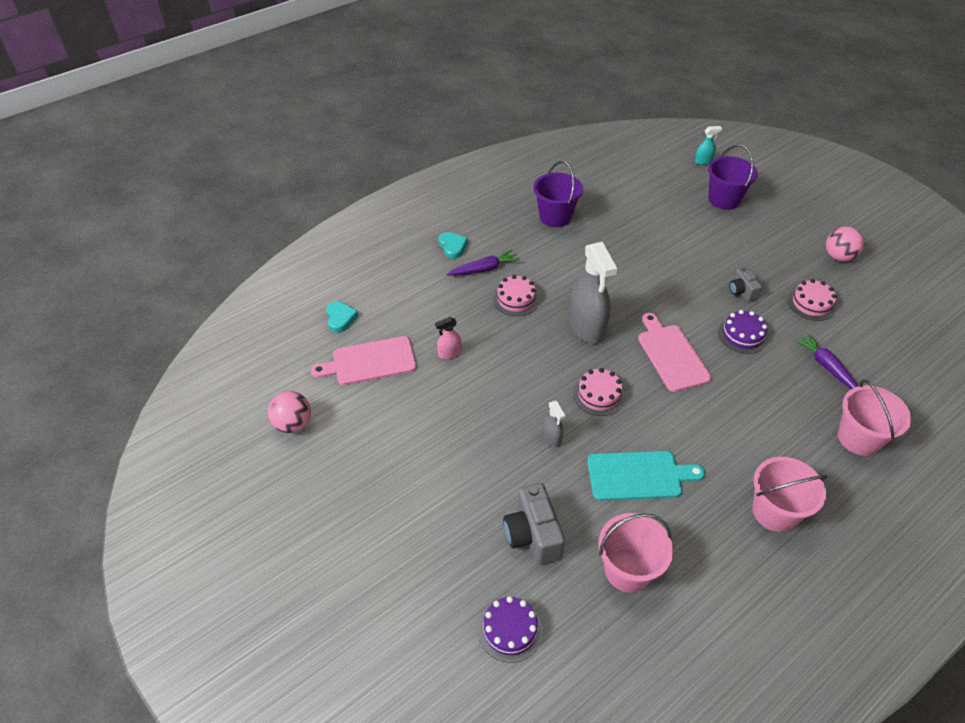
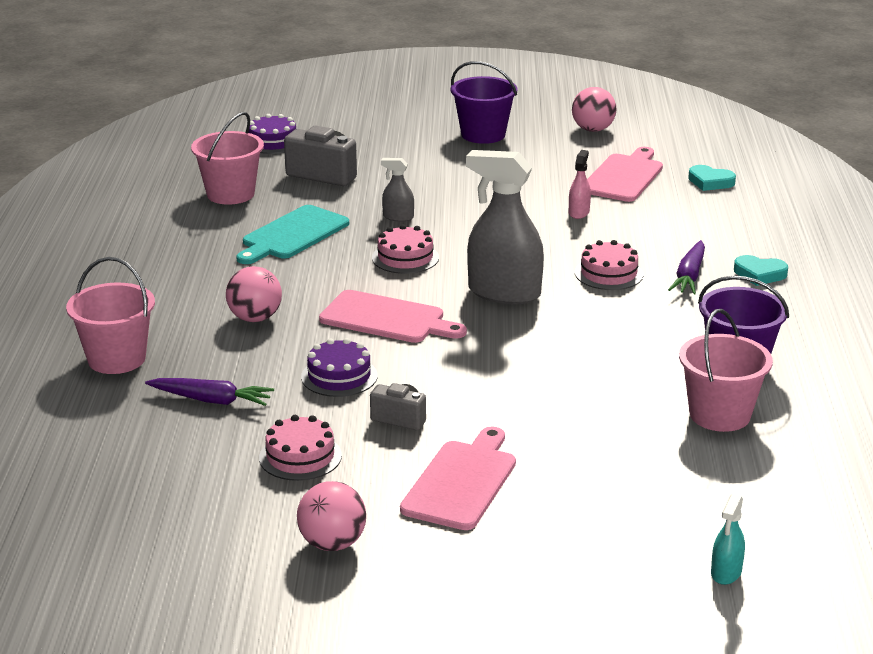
camera: 130 degrees right, 20 degrees down
(724, 199) = (596, 526): purple bucket -> purple bucket (483, 134)
(745, 411) = (255, 318): none -> pink ball
(752, 246) = (462, 482): none -> pink cutting board
(774, 512) = (149, 273): pink bucket -> pink bucket (719, 415)

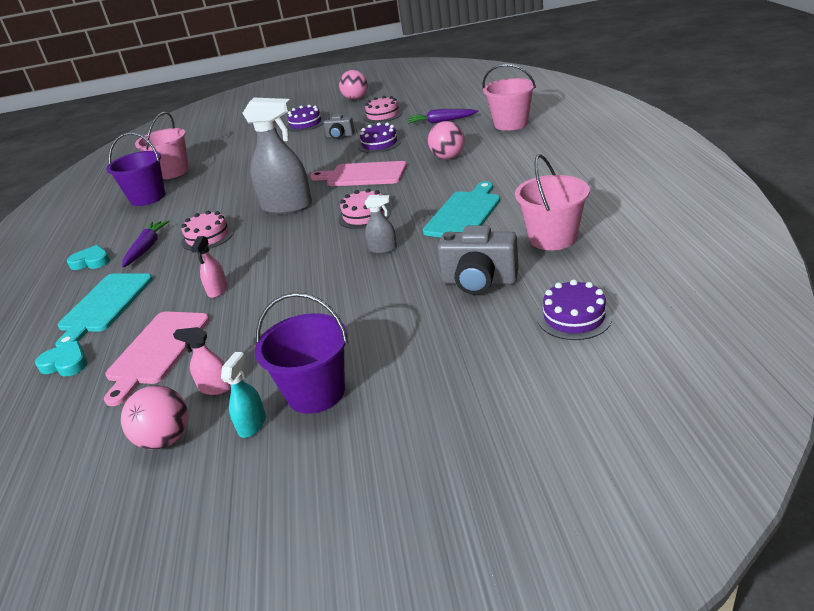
camera: 175 degrees right, 5 degrees up
(462, 482) = (305, 124): pink cutting board -> purple cake
(562, 148) = (216, 387): none -> pink spray bottle
(704, 221) = (104, 305): none -> turquoise cutting board
(726, 573) = (199, 124): turquoise spray bottle -> turquoise spray bottle (252, 424)

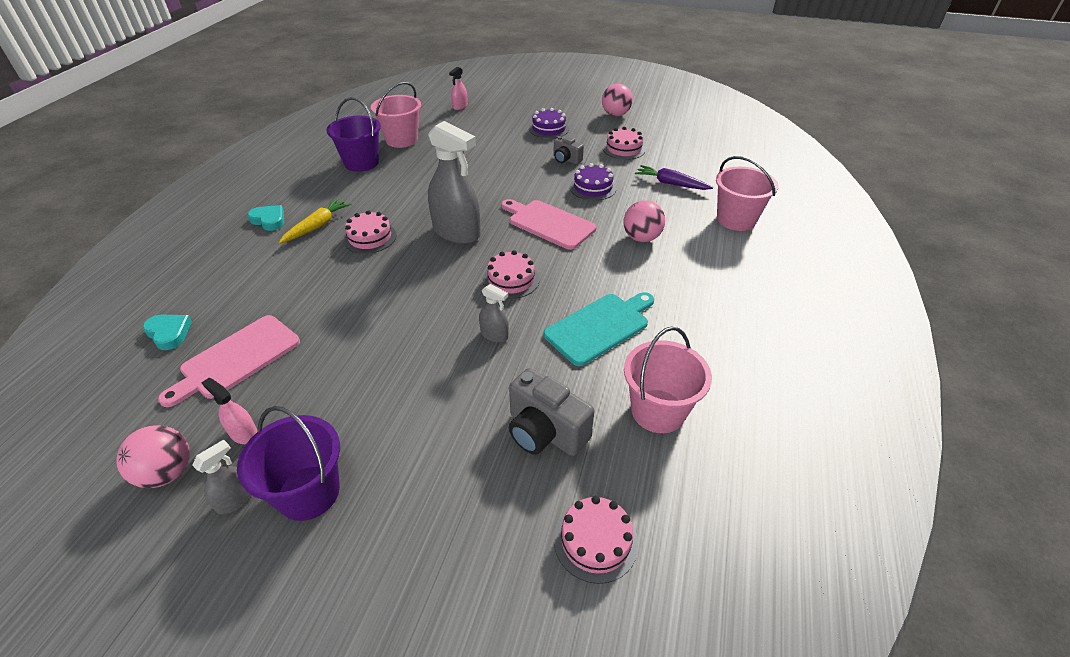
camera: 20 degrees right, 10 degrees up
(104, 305) = (241, 279): turquoise cutting board -> none
(147, 248) = (317, 226): purple carrot -> yellow carrot
(217, 290) = (330, 310): pink spray bottle -> pink spray bottle (460, 106)
(252, 424) = (236, 499): turquoise spray bottle -> grey spray bottle
(574, 317) = (595, 541): purple cake -> pink cake

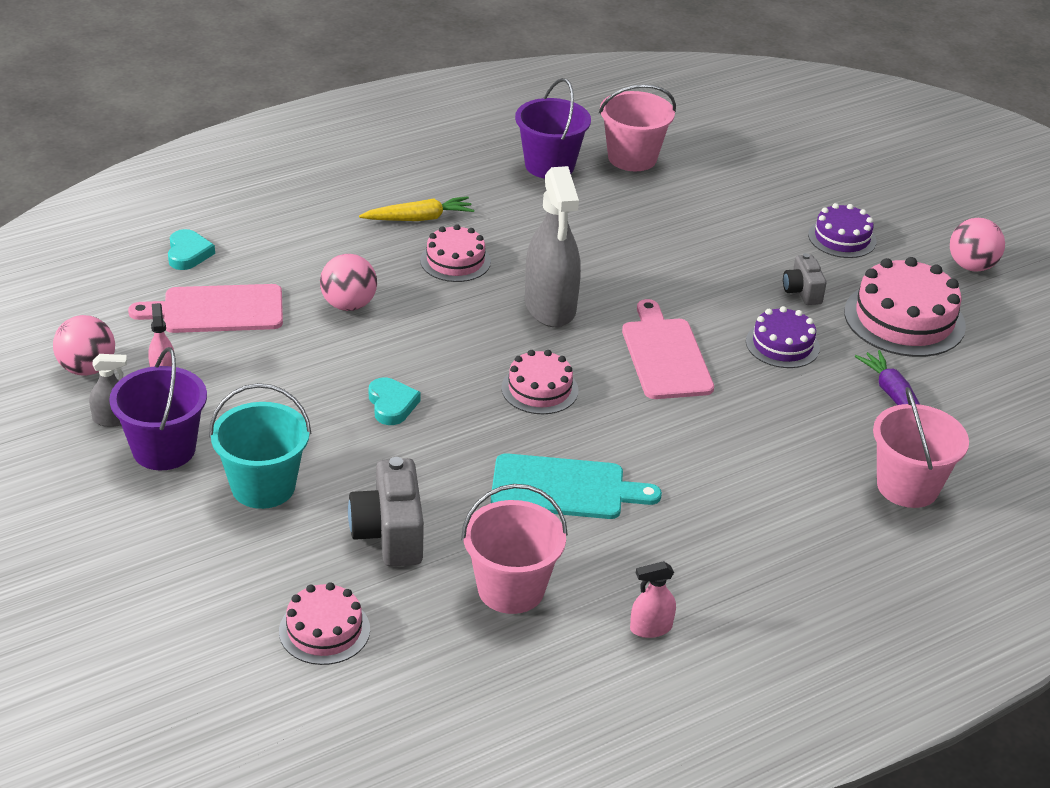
camera: 40 degrees right, 5 degrees down
(269, 220) = (380, 185): turquoise heart -> turquoise heart (392, 405)
(420, 464) = (263, 486): none -> turquoise bucket
(460, 106) = (766, 146): pink spray bottle -> pink spray bottle (651, 628)
(494, 335) = (453, 429): grey spray bottle -> none
(624, 149) = (904, 319): pink cake -> pink cake, size x1.67
(641, 238) = (749, 434): pink ball -> pink ball (348, 305)

